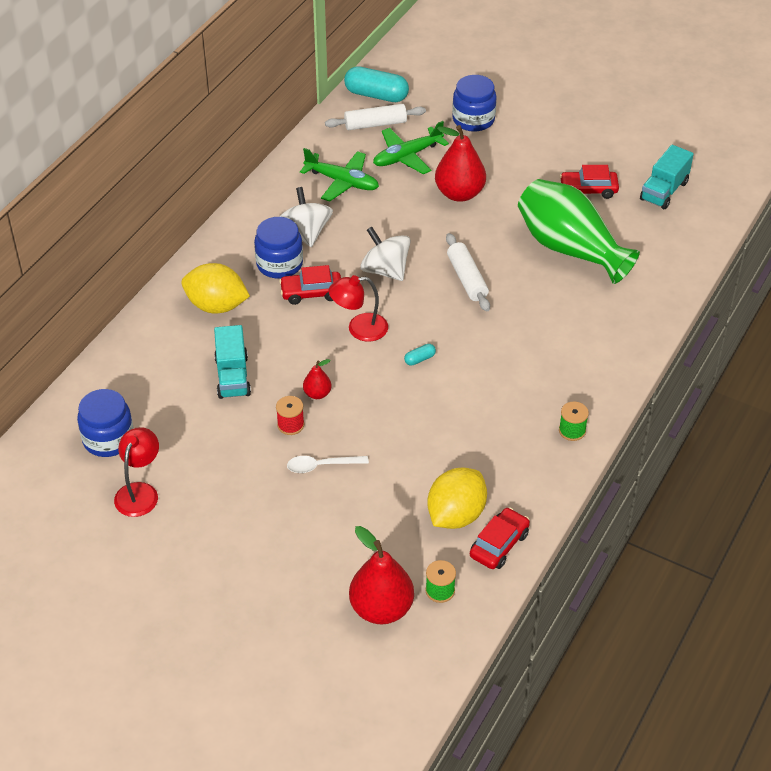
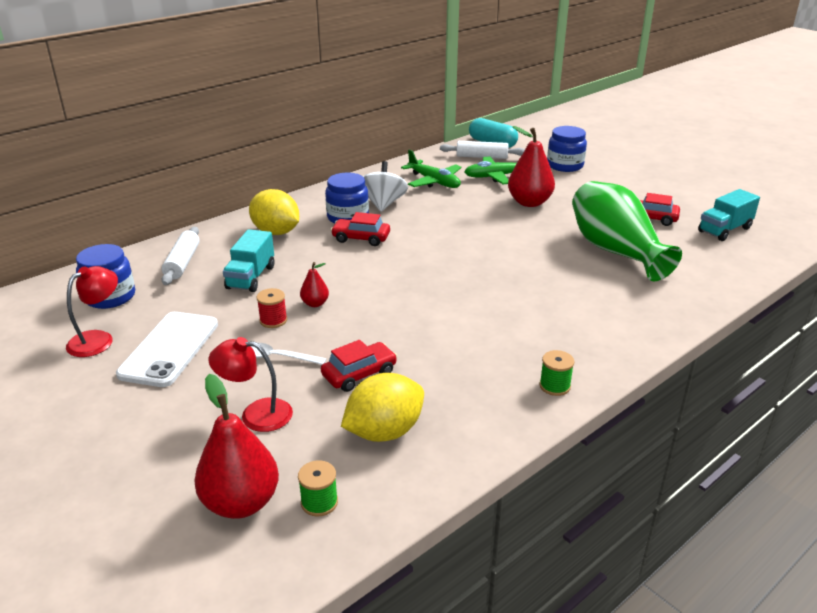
camera: 20 degrees right, 15 degrees down
(216, 484) = (169, 349): none -> white phone
(359, 329) = (386, 268): red lamp -> red lamp (256, 414)
(385, 270) = (435, 236): white spinning top -> none
(420, 359) = (427, 298): turquoise capsule -> none
(467, 278) = (506, 253): white rolling pin -> white rolling pin (183, 263)
(499, 545) = (416, 473): red car -> red car (359, 374)

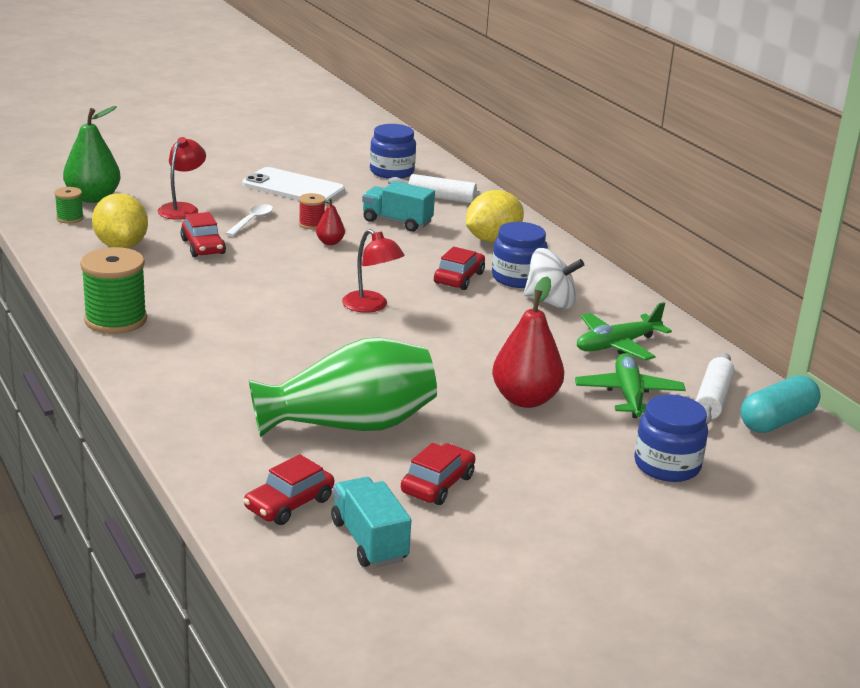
camera: 100 degrees right, 5 degrees down
(98, 339) = (325, 167): red lamp -> red lamp (371, 306)
(241, 503) = (93, 198): red pear -> green pear
(554, 386) = (115, 320): green spool -> green spool, size x1.99
(721, 257) = (289, 504): none -> red car

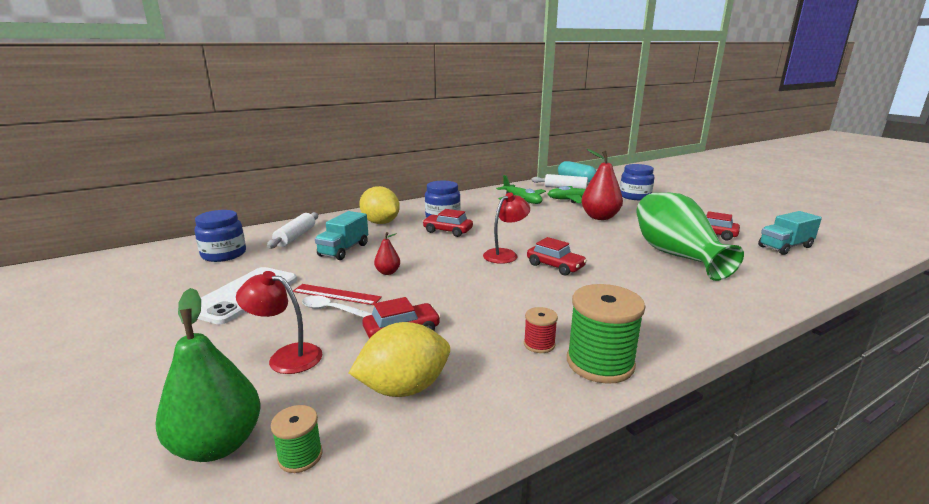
camera: 90 degrees left, 5 degrees down
(283, 221) = (336, 294): none -> red ruler
(289, 504) = (784, 267): red car -> red car (555, 266)
(311, 224) = (345, 281): red spool -> red spool (539, 344)
(550, 302) = (475, 211): white spinning top -> none

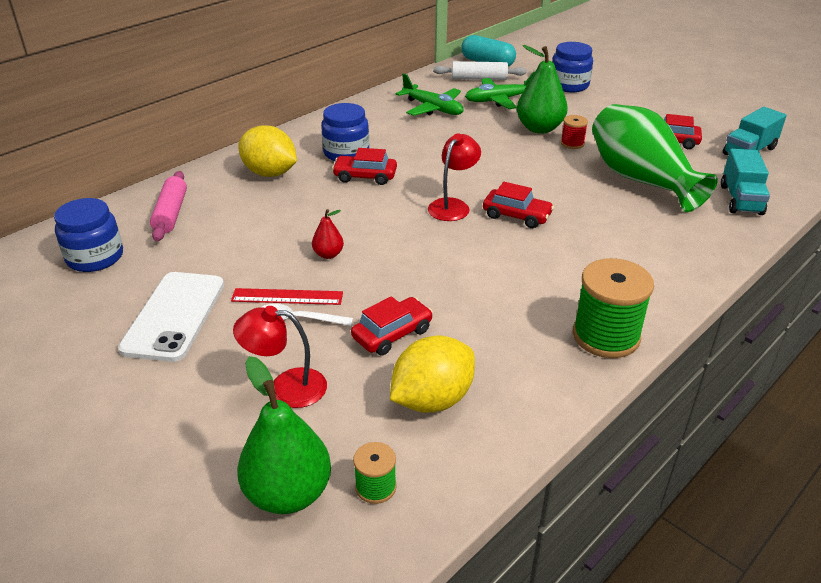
camera: 15 degrees left, 15 degrees up
(295, 237) = (171, 213): white rolling pin -> pink rolling pin
(344, 250) = (251, 227): turquoise truck -> turquoise truck (740, 199)
(539, 344) = (540, 325): red spool -> red spool (572, 143)
(600, 217) = (539, 128): red pear -> green pear

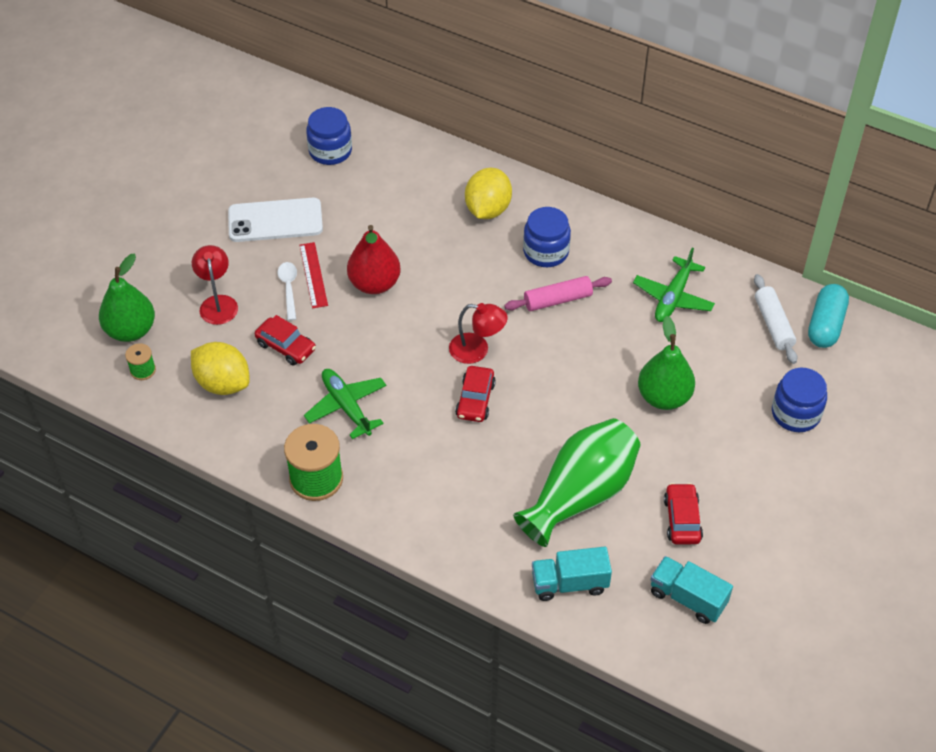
camera: 75 degrees right, 15 degrees up
(171, 213) = (402, 170): pink rolling pin -> pink rolling pin (558, 300)
(328, 254) = (374, 284): red pear -> red pear, size x2.02
(365, 176) = (506, 276): red car -> none
(499, 100) = (721, 352): green plane -> green plane (346, 406)
(572, 143) = (639, 430): red spool -> none

